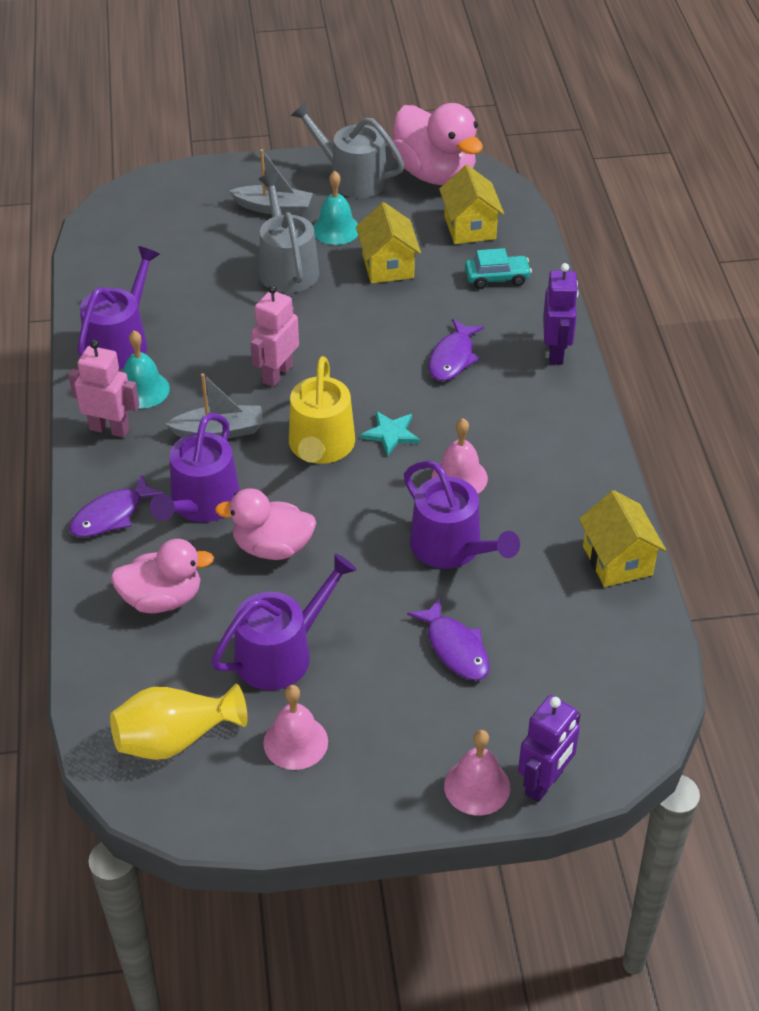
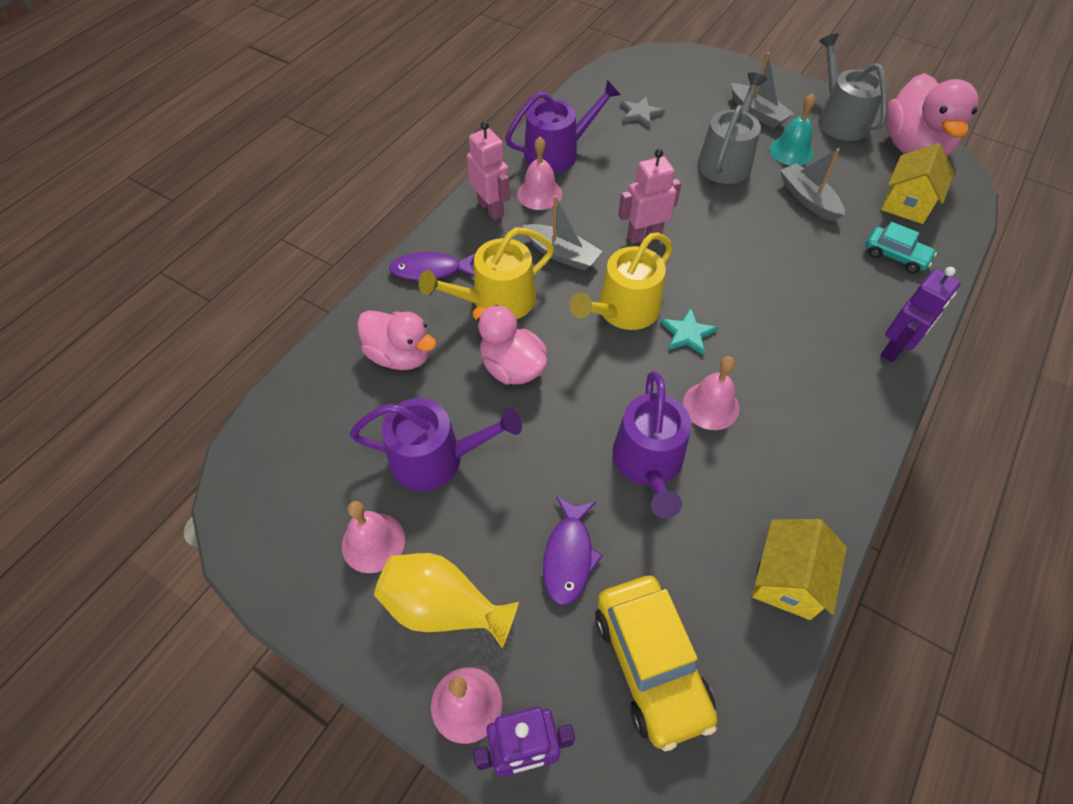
camera: 40 degrees right, 10 degrees up
(143, 390) = (539, 194): turquoise bell -> pink bell
(164, 263) = (640, 113): none -> grey star
(175, 738) = (300, 472): yellow vase -> yellow vase (443, 607)
(201, 503) = (497, 300): purple watering can -> yellow watering can
(388, 266) = (808, 199): yellow house -> grey boat
(453, 358) = (796, 301): purple fish -> none
(576, 673) = (650, 664): none -> yellow car

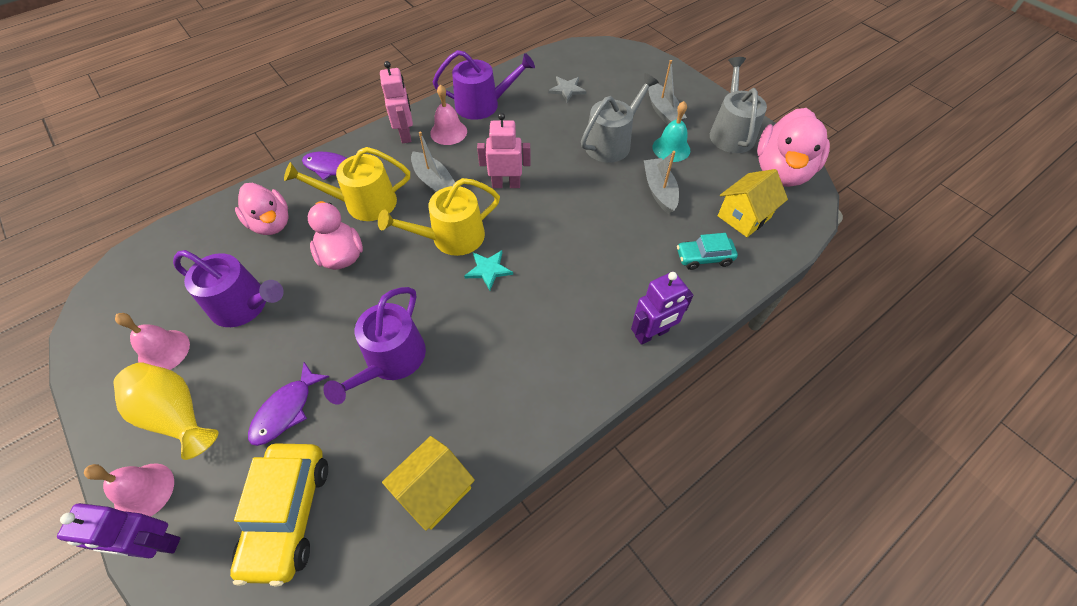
camera: 20 degrees right, 0 degrees up
(711, 406) = (468, 332): pink bell -> none
(895, 256) = (704, 257): turquoise car -> turquoise car turned 120 degrees clockwise

